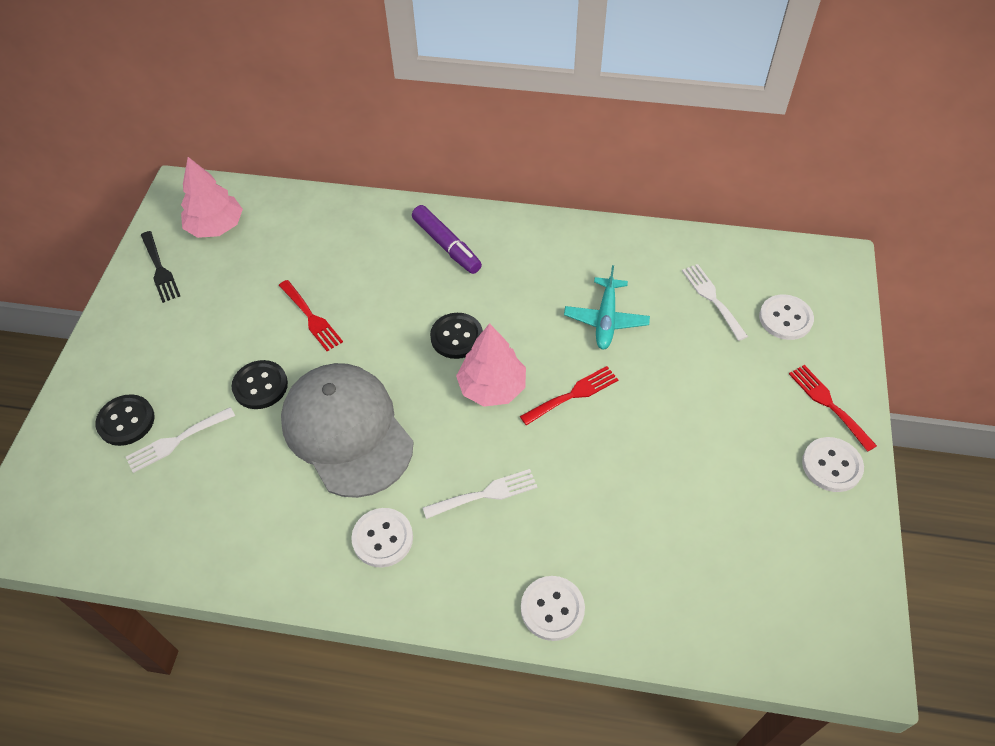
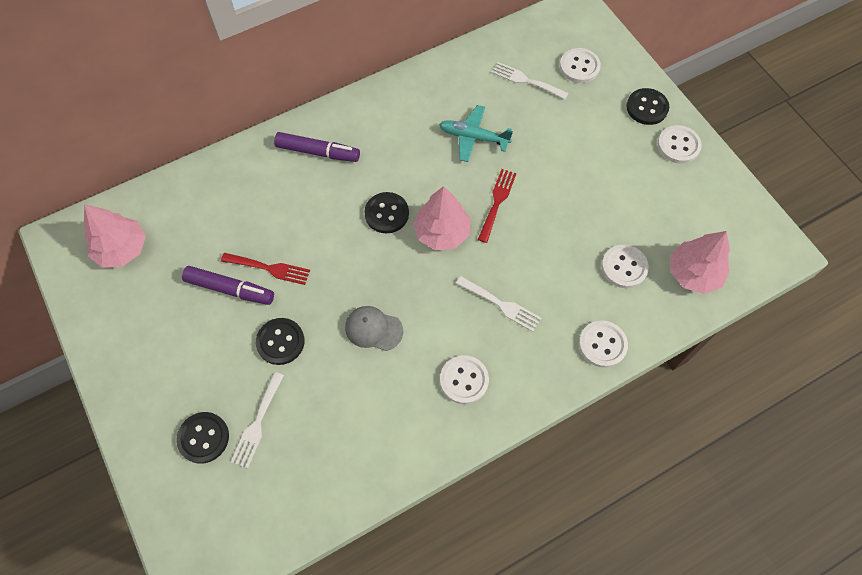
camera: 40 degrees left, 10 degrees up
(160, 269) = (109, 311): black fork -> none
(264, 314) = (230, 289): none -> purple marker
(347, 431) = (373, 329): grey cap -> grey cap, size x0.46
(485, 494) = (501, 305): white fork -> white fork turned 90 degrees clockwise
(606, 319) = (473, 137): turquoise plane -> turquoise plane turned 135 degrees clockwise
(649, 548) = (624, 267): none -> white button
(726, 610) = (693, 273): none -> pink tree
(828, 404) = (647, 108): red fork -> black button

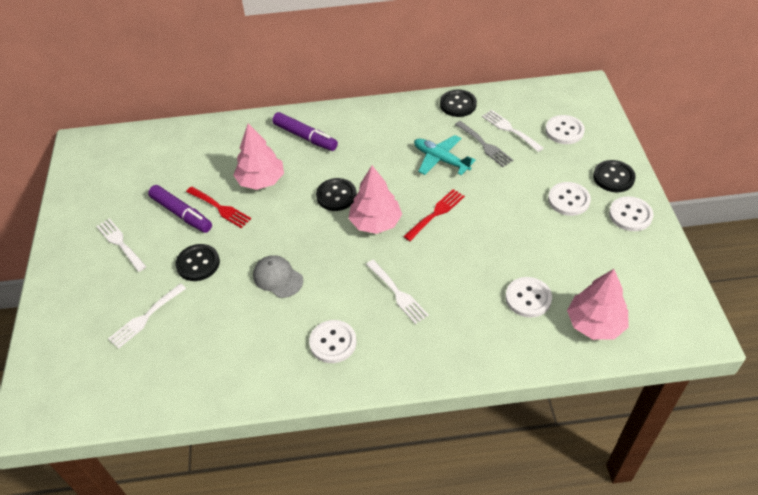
camera: 25 degrees right, 15 degrees down
(122, 249) = (119, 163): pink tree -> pink tree (261, 181)
(180, 347) = (120, 243): none -> white fork
(203, 438) = (98, 314): black button -> black button (458, 104)
(509, 107) = (485, 145): none -> grey fork
(602, 344) = (475, 355): white button -> white button (568, 200)

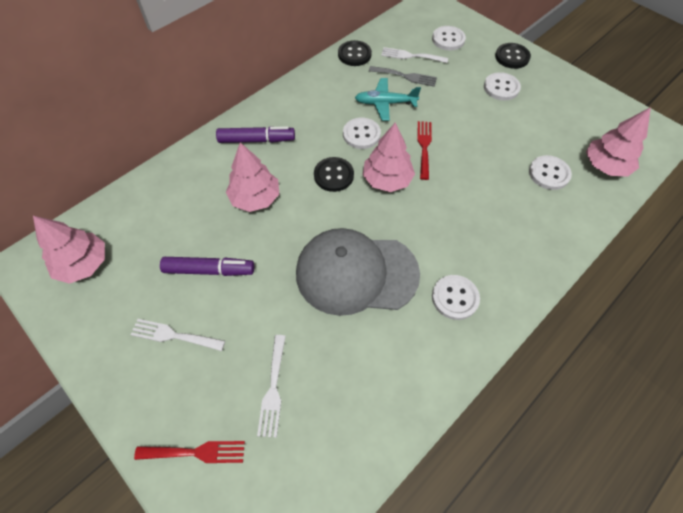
camera: 40 degrees left, 10 degrees up
(111, 163) = (84, 264): none -> pink tree
(198, 263) = (272, 306): black button -> none
(220, 208) = (242, 243): red fork -> red fork (196, 452)
(278, 278) = (356, 273): grey cap -> grey cap, size x2.19
(398, 293) = (461, 226): white fork -> none
(630, 215) = (548, 78): white button -> white button (361, 134)

